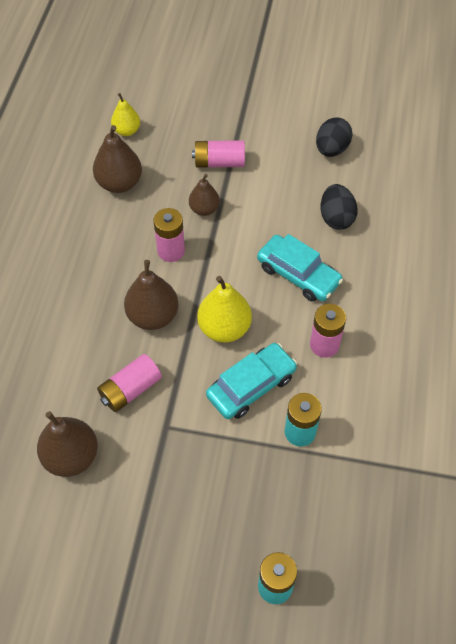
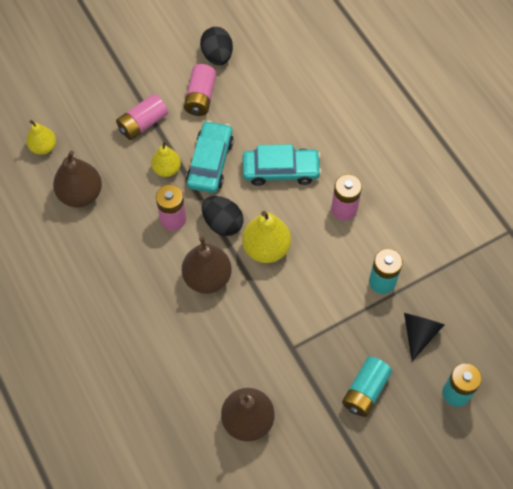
camera: 40 degrees left, 5 degrees up
(130, 389) = (243, 342): pink battery -> pink battery (200, 97)
(193, 514) = (365, 391): none -> turquoise battery
(204, 209) = (167, 169): brown pear -> yellow pear
(251, 386) = (322, 275): turquoise car -> turquoise car (210, 162)
(291, 504) = (419, 333): none -> black cone
(336, 218) = (268, 108): black egg -> black egg (222, 223)

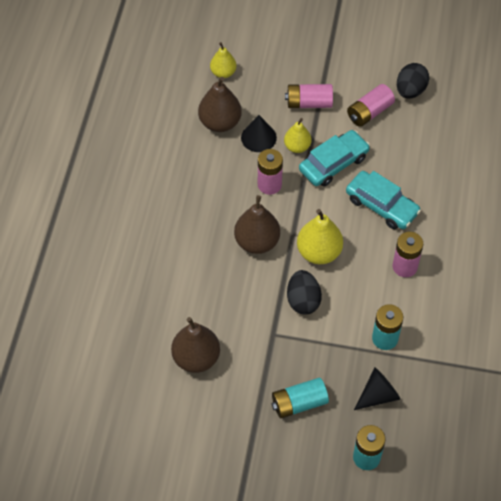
camera: 40 degrees right, 5 degrees down
(126, 184) = (258, 137): none -> black cone
(222, 223) = (303, 212): black egg -> black egg (303, 300)

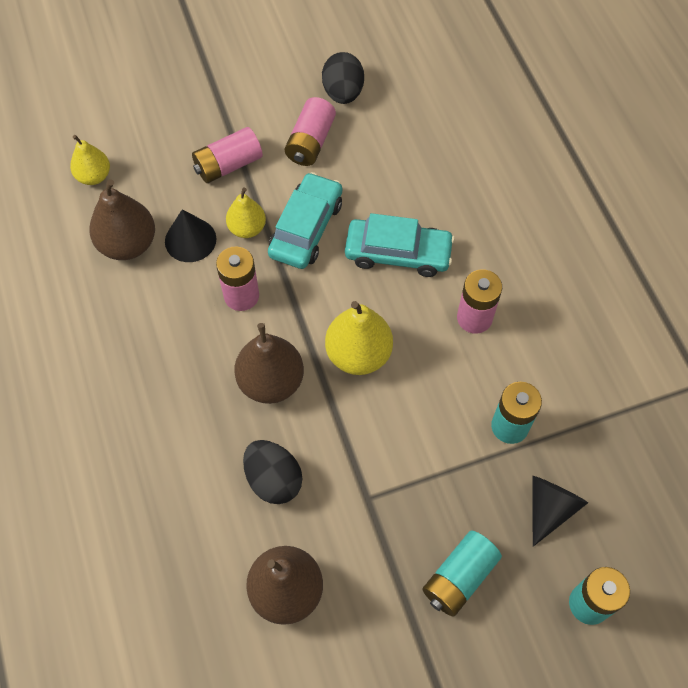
camera: 30 degrees left, 5 degrees up
(303, 300) = (378, 430): black egg -> black egg (273, 479)

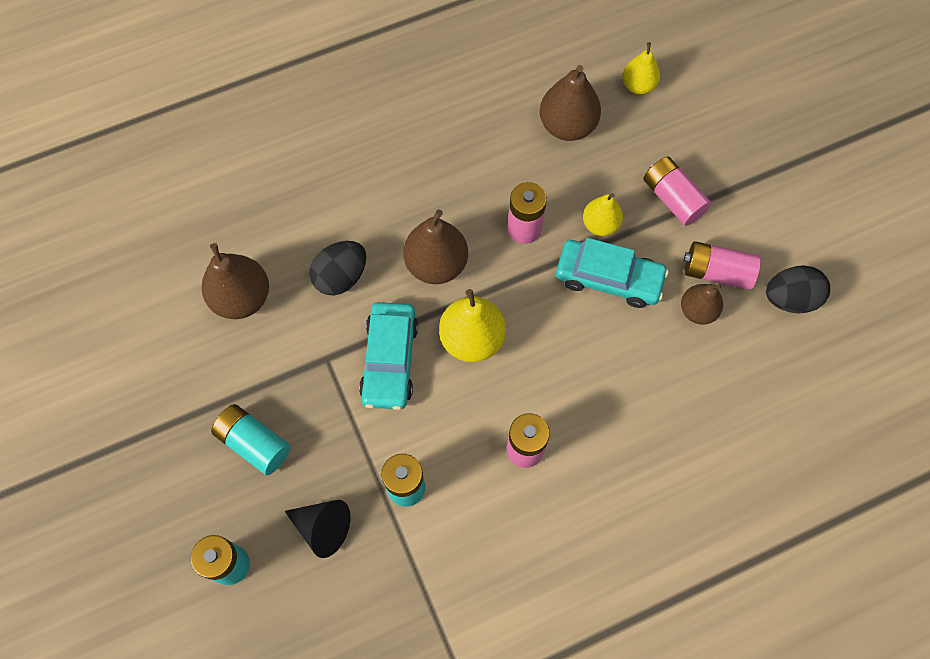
camera: 85 degrees right, 5 degrees up
(190, 240) = (579, 177): black cone -> none
(347, 162) = (697, 311): none -> brown pear
(398, 253) = (592, 369): turquoise car -> turquoise car (390, 360)

